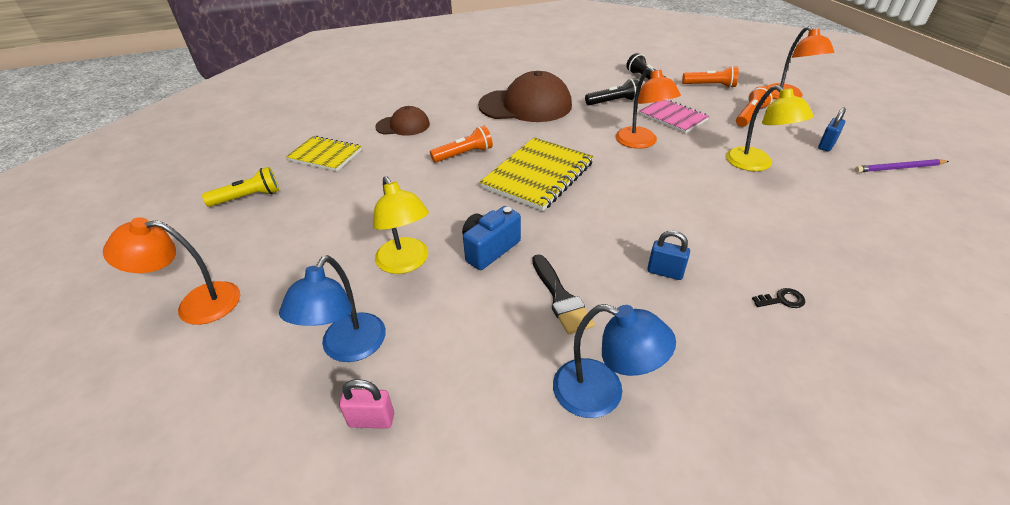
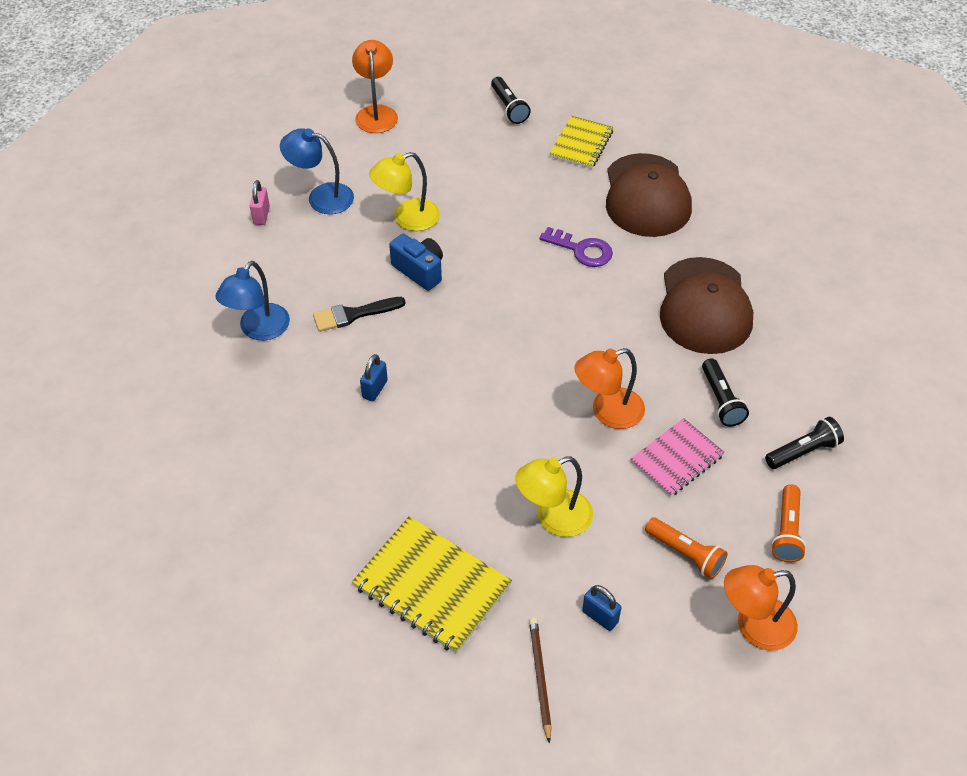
camera: 90 degrees right, 10 degrees up
(248, 197) = (509, 107): yellow flashlight -> black flashlight
(403, 125) = (646, 196): brown cap -> brown cap, size x1.82
(464, 154) = (582, 250): orange flashlight -> purple key
(538, 176) = (536, 310): yellow notebook -> yellow notebook (431, 586)
(782, 300) = (329, 465): black key -> none
(899, 168) = (540, 677): purple pencil -> brown pencil

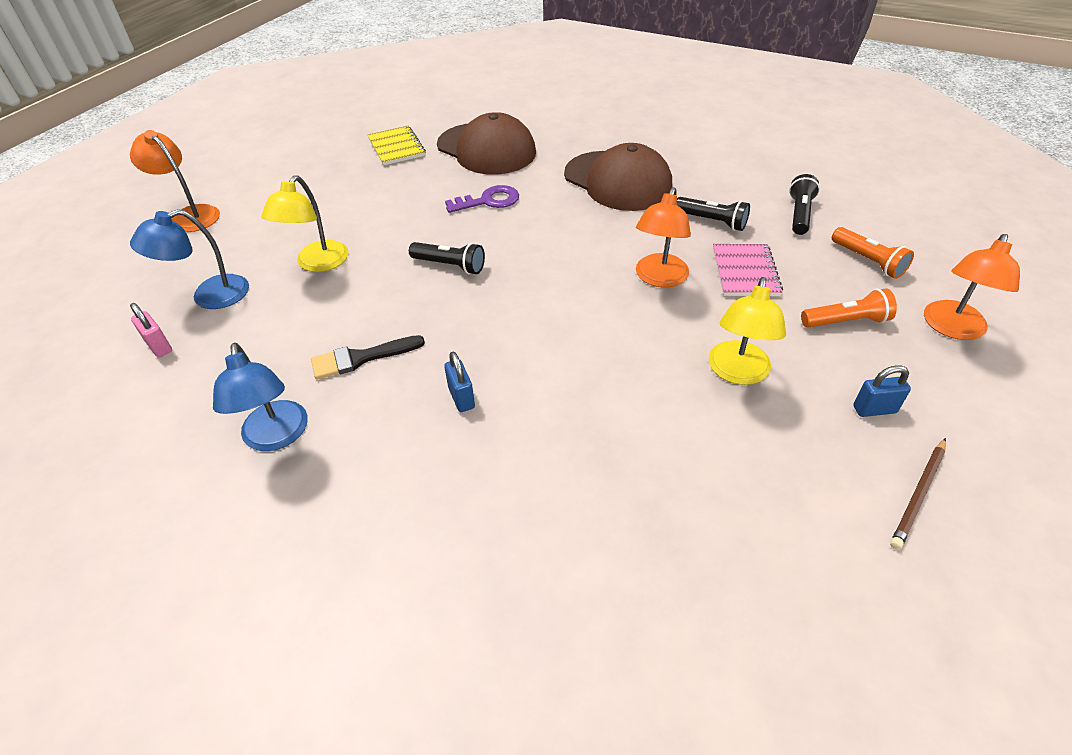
camera: 45 degrees left, 5 degrees down
(353, 314) = (361, 358): black brush -> black brush turned 45 degrees clockwise
(419, 271) = (379, 289): blue camera -> none
(431, 586) = (740, 508): yellow notebook -> none
(509, 107) = (308, 156): black flashlight -> black flashlight (450, 266)
(540, 677) = (918, 494): brown pencil -> brown pencil turned 90 degrees counterclockwise

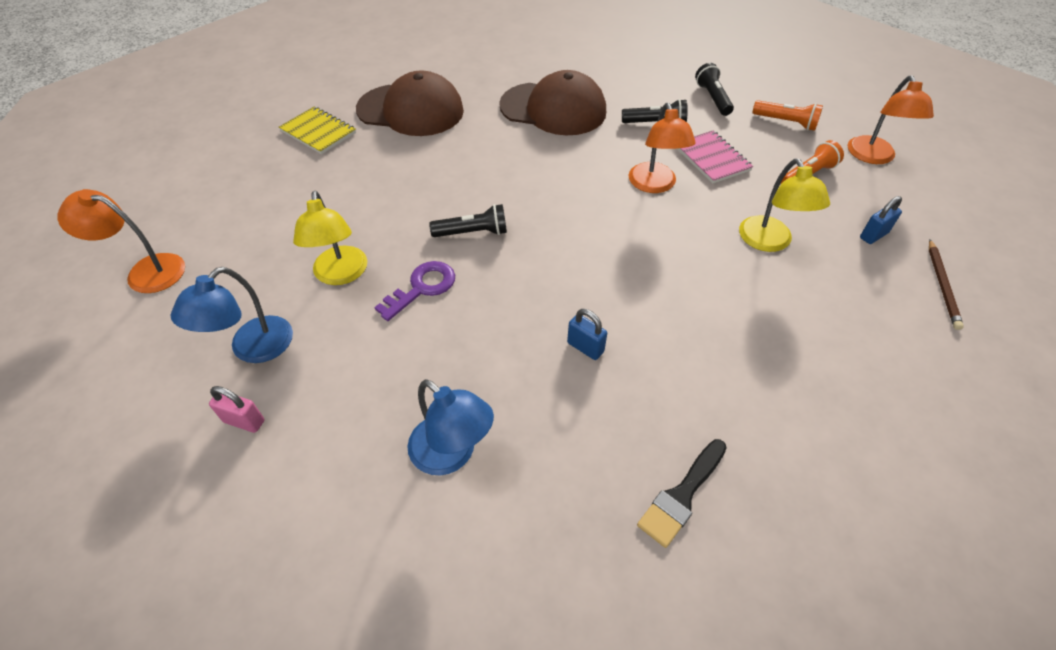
camera: 30 degrees left, 5 degrees up
(361, 358) = (466, 348): black brush -> black brush (681, 495)
(488, 201) = (456, 160): purple key -> purple key (422, 288)

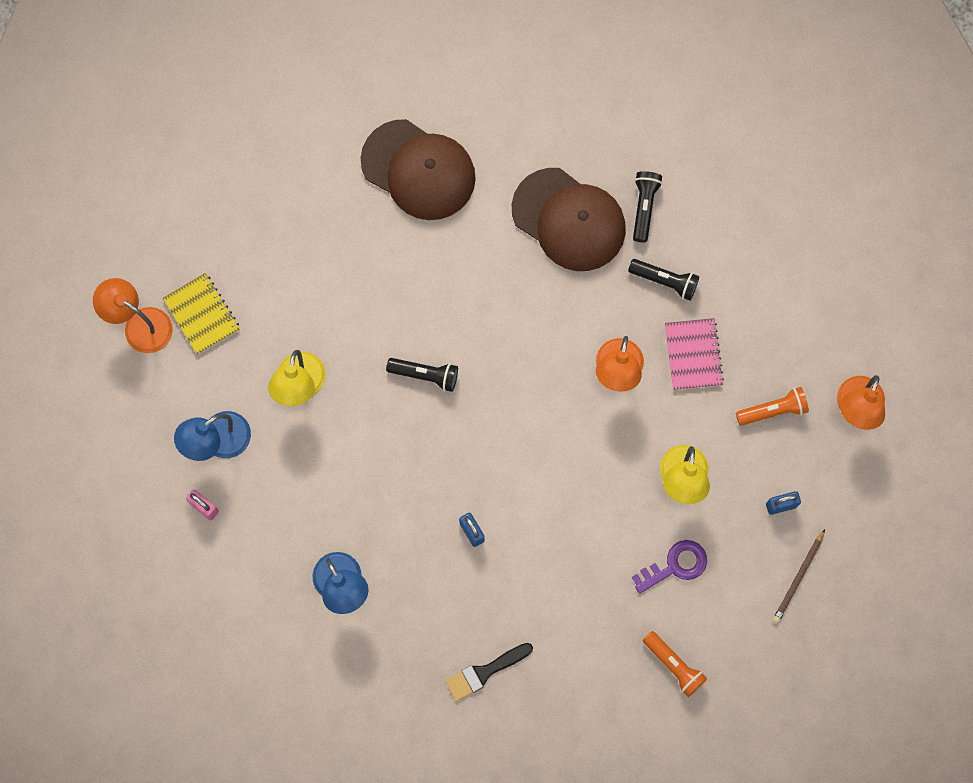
camera: 20 degrees right, 25 degrees up
(318, 132) = (316, 176): yellow notebook -> yellow notebook (202, 314)
(422, 288) = (363, 425): purple key -> purple key (675, 565)
(712, 98) = (749, 260): black flashlight -> black flashlight (644, 207)
(786, 122) = (803, 327): orange flashlight -> orange flashlight (674, 666)

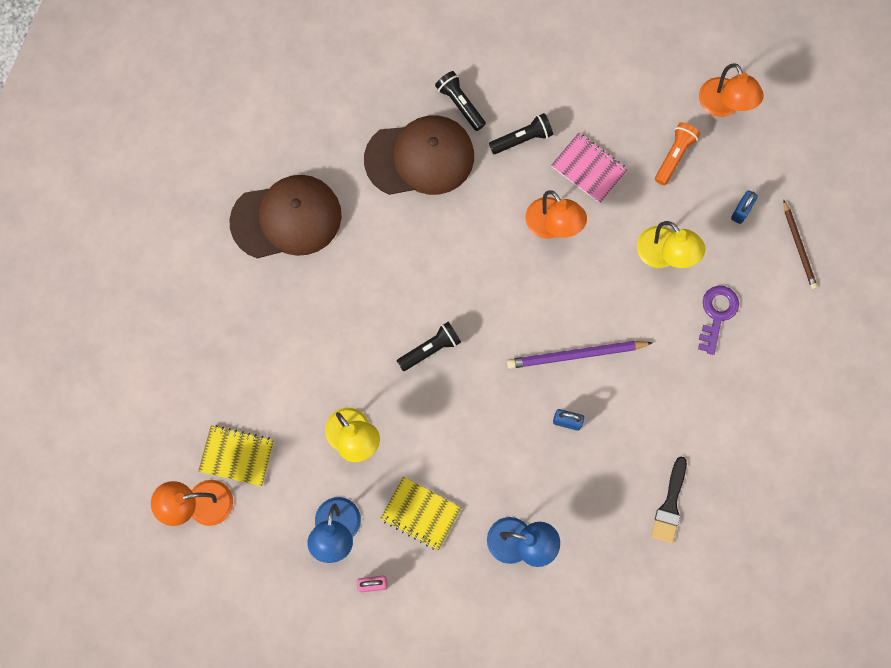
camera: 45 degrees left, 0 degrees up
(291, 490) = (420, 514): none -> yellow notebook
(531, 488) = (576, 355): none -> purple pencil
(674, 666) = (782, 379): orange flashlight -> none

